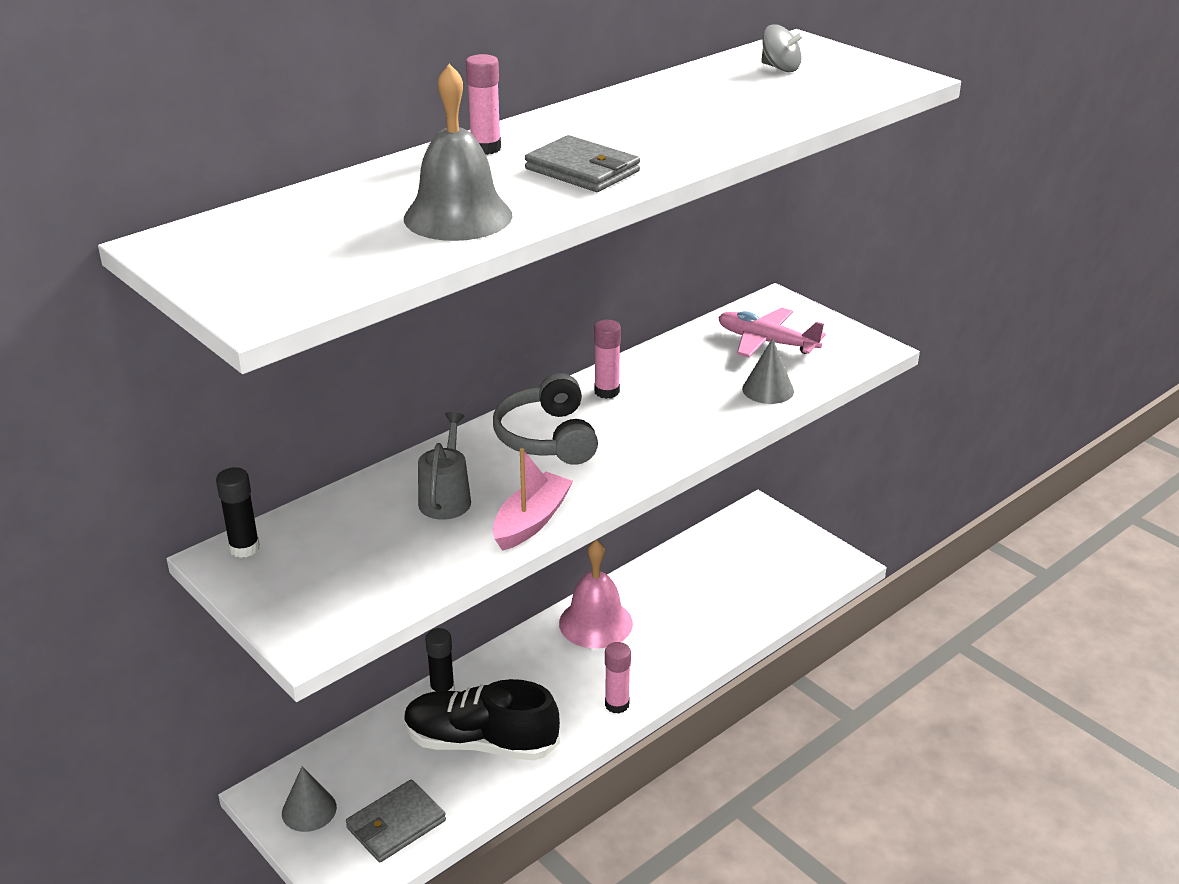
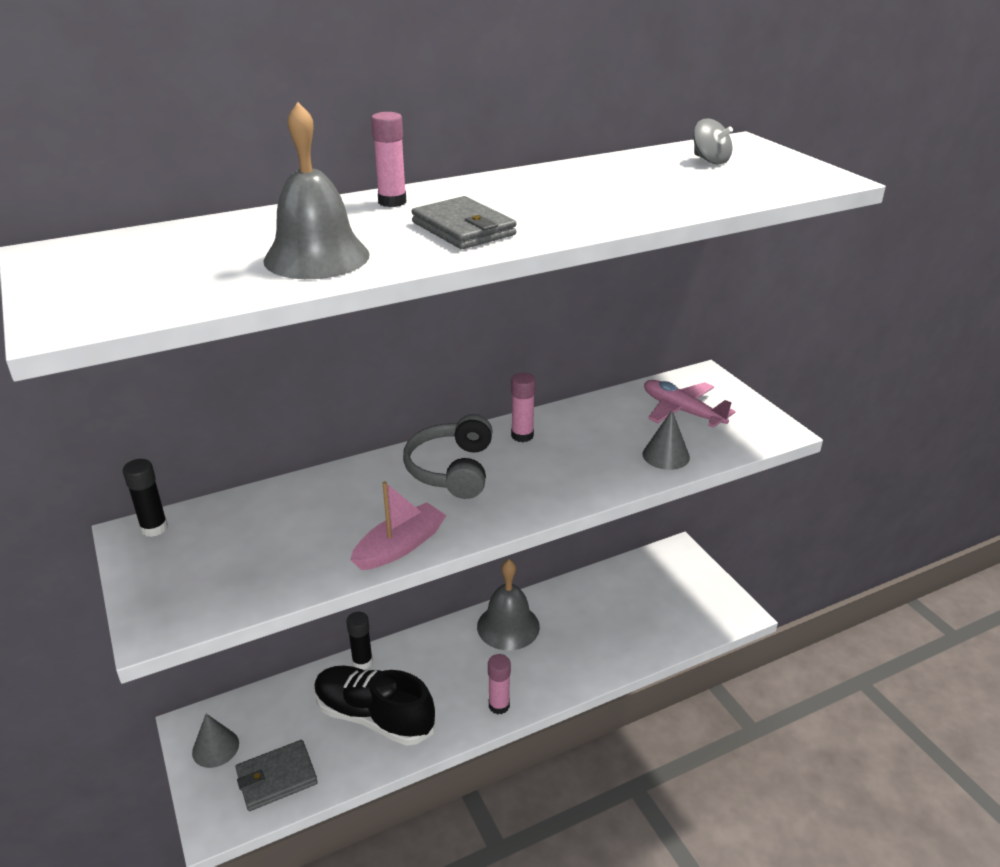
camera: 15 degrees right, 0 degrees up
(446, 498) = (339, 511): grey watering can -> none
(595, 623) = (508, 626): pink bell -> grey bell

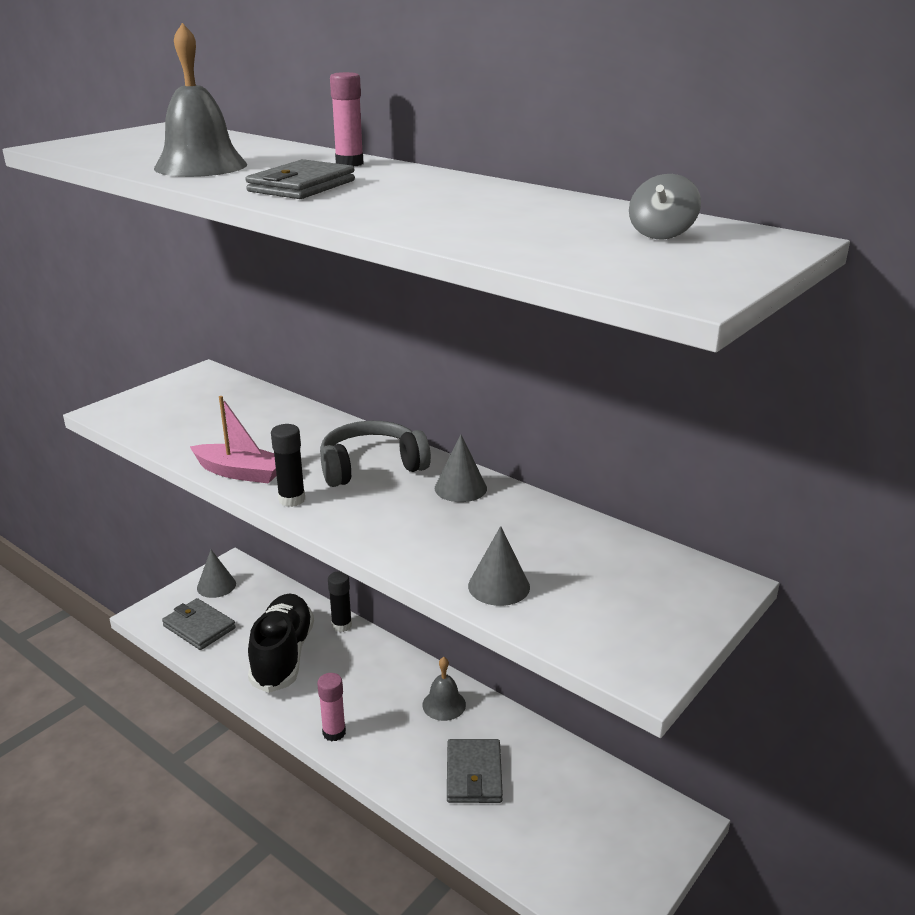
camera: 65 degrees right, 5 degrees down
(154, 528) = (214, 377): black glue stick -> black glue stick (292, 499)
(508, 626) = (444, 704): grey bell -> grey bell, size x0.60
(522, 436) = (460, 488): pink glue stick -> grey cone
(590, 634) = (474, 774): none -> grey wallet
(682, 411) = (612, 580): pink plane -> none

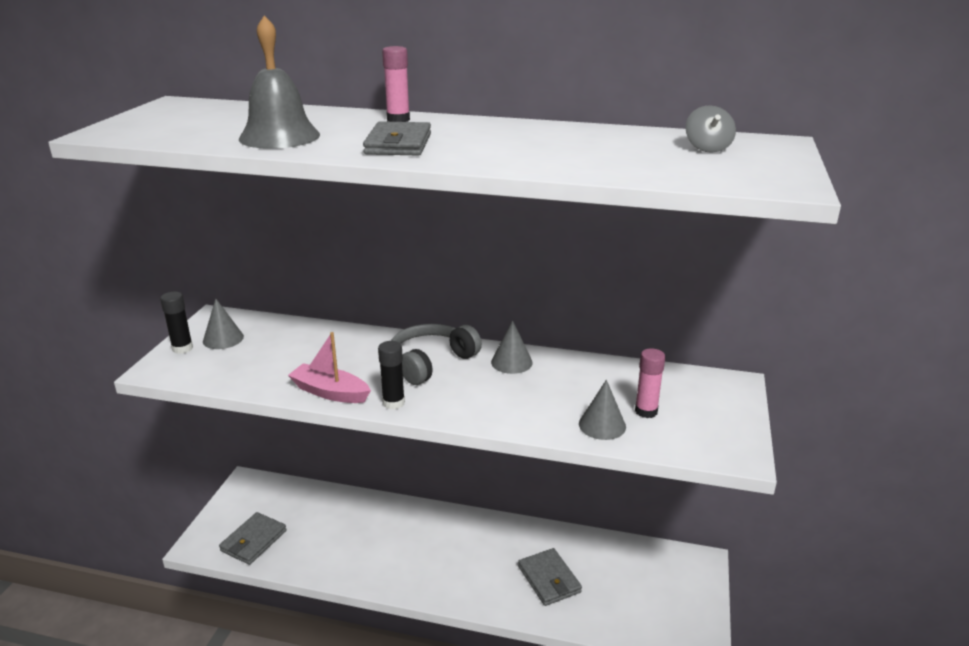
camera: 25 degrees left, 0 degrees up
(199, 627) = (253, 541): grey wallet -> grey wallet turned 75 degrees counterclockwise
(216, 585) = (244, 502): grey cone -> grey cone (223, 339)
(240, 473) = (330, 392): pink boat -> pink boat turned 150 degrees counterclockwise
(283, 656) = (343, 541): black shoe -> none
(334, 732) = (426, 586): pink glue stick -> pink glue stick (646, 411)
(341, 625) = (375, 502): black glue stick -> black glue stick (182, 348)
(444, 704) = (494, 537): grey bell -> none

